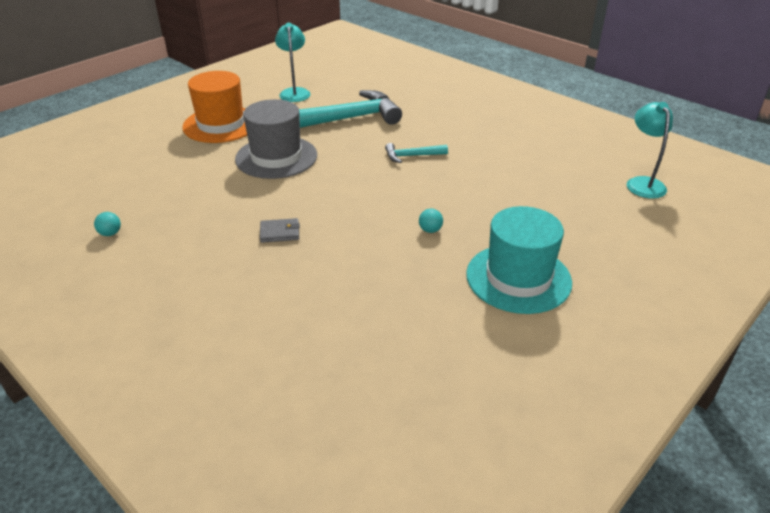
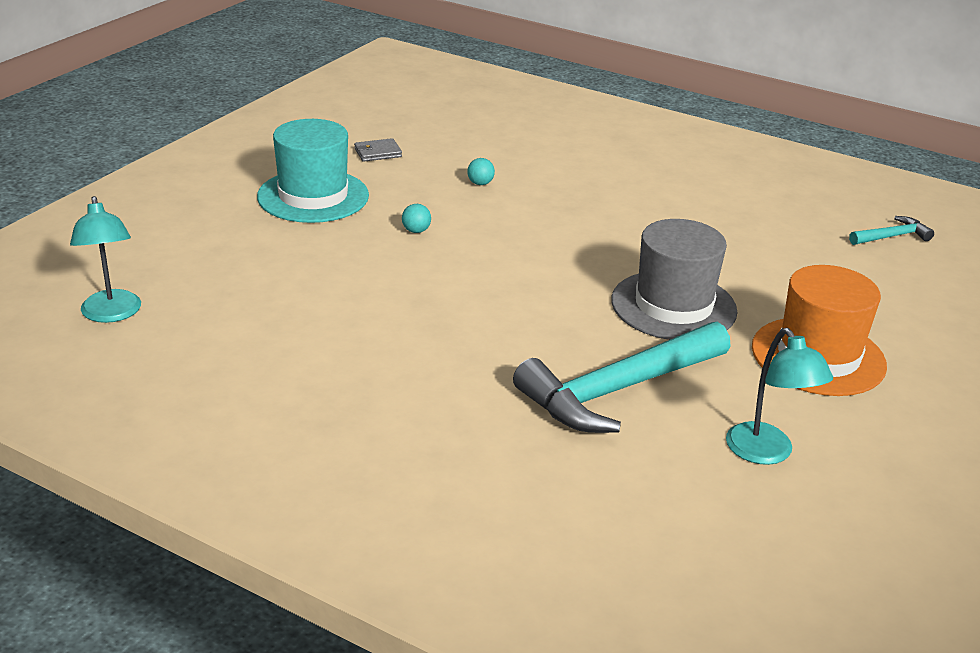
camera: 165 degrees right, 5 degrees down
(110, 233) = (768, 201): turquoise ball -> turquoise ball (480, 183)
(280, 232) = (588, 216): grey wallet -> grey wallet (378, 153)
(412, 156) = (470, 327): turquoise hammer -> turquoise hammer (892, 236)

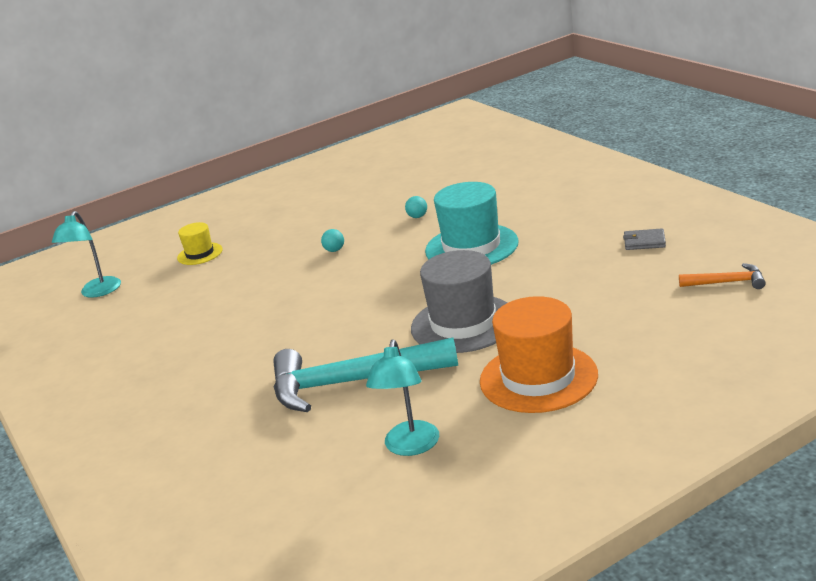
camera: 35 degrees right, 5 degrees down
(222, 248) = (200, 254): none -> yellow hat
(313, 196) = (292, 220): turquoise hat -> turquoise hat (471, 247)
(378, 153) = (368, 190): grey wallet -> grey wallet (644, 242)
(892, 236) = (727, 282): turquoise hammer -> orange hammer

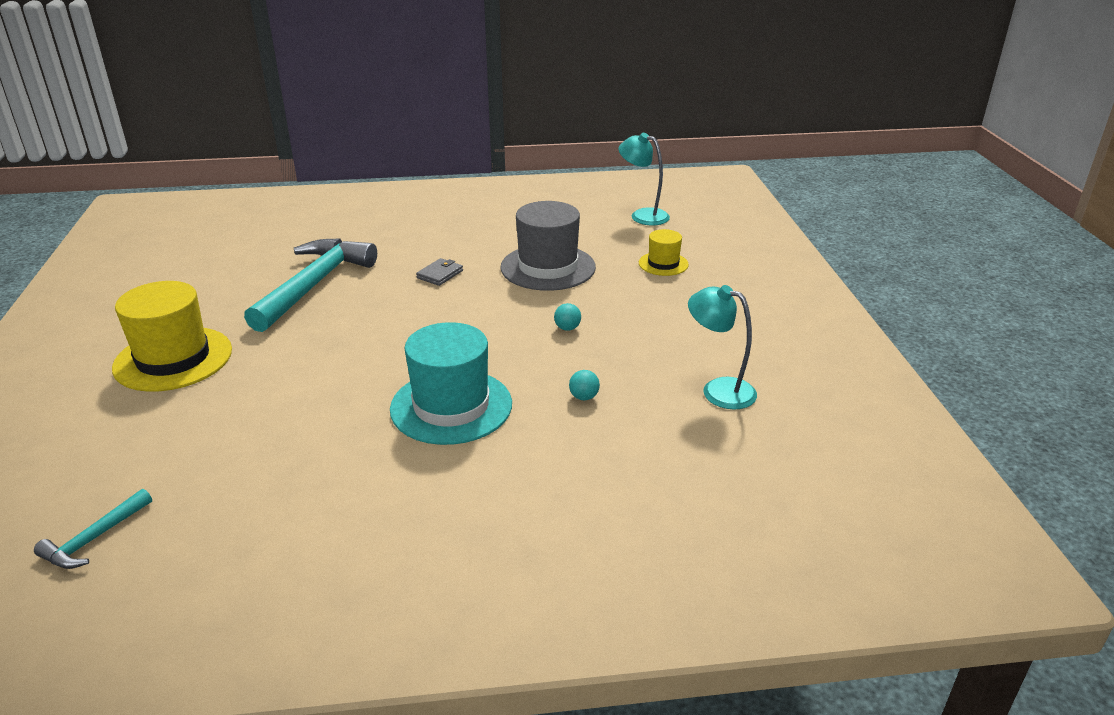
camera: 110 degrees right, 5 degrees up
(410, 447) = (200, 287): turquoise lamp -> turquoise lamp (718, 390)
(463, 324) = (310, 353): grey hat -> grey hat (548, 267)
(538, 378) = (173, 359): orange hat -> yellow hat
(644, 242) = (268, 530): grey wallet -> grey wallet (440, 274)
(727, 282) = (94, 539): orange hammer -> turquoise hammer

